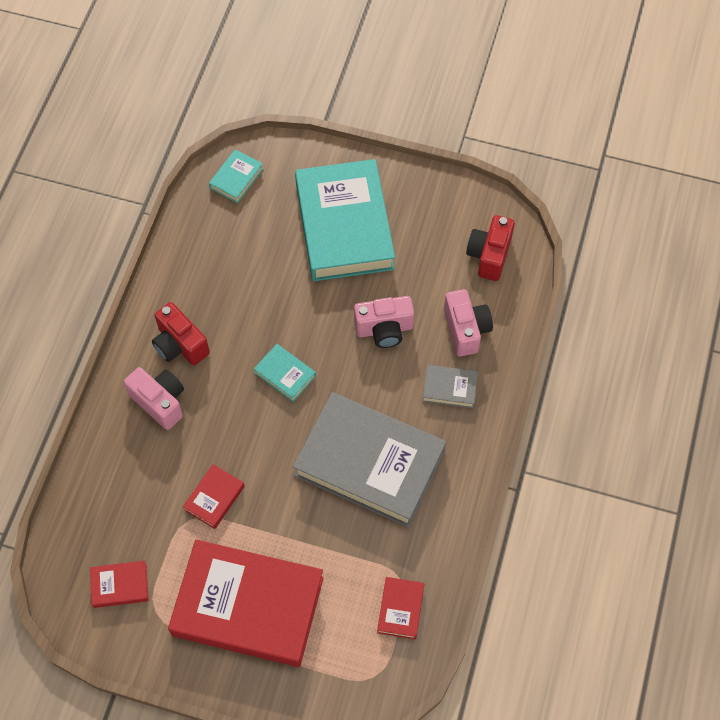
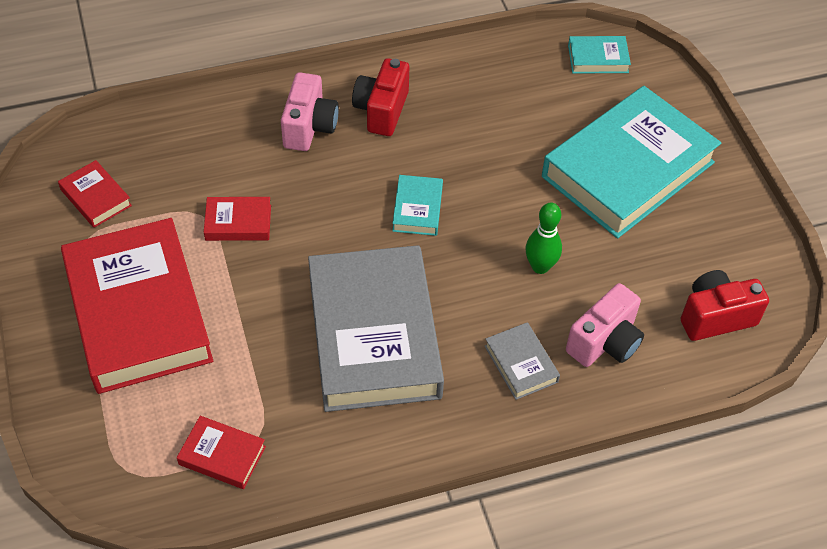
camera: 55 degrees right, 10 degrees down
(384, 329) = (540, 266): pink camera -> green bowling pin
(400, 609) = (222, 455): red book -> red book turned 45 degrees clockwise

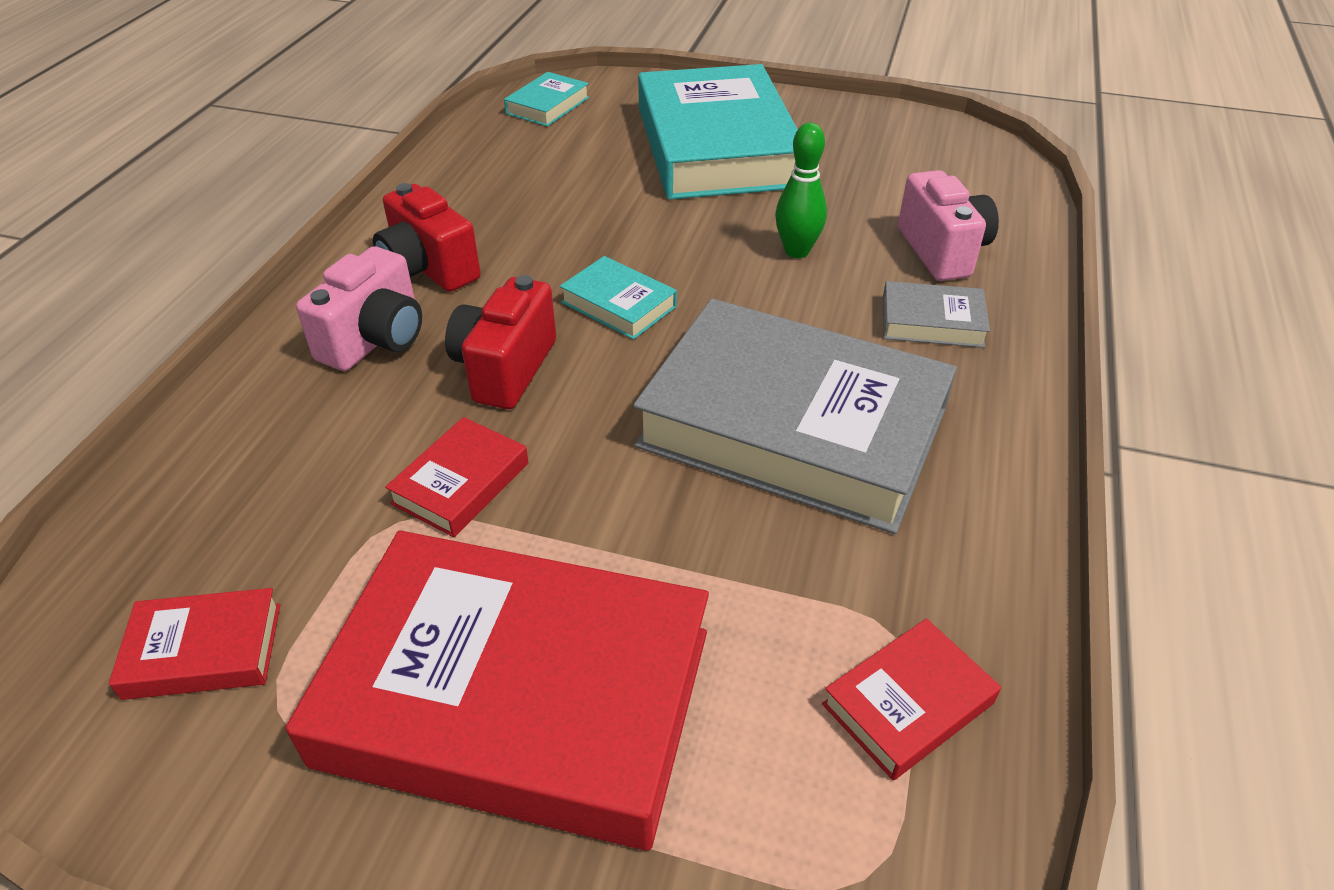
camera: 55 degrees left, 10 degrees down
(309, 127) = (375, 339): pink camera -> pink camera turned 75 degrees clockwise
(715, 317) = (958, 174): red camera -> red camera (505, 369)

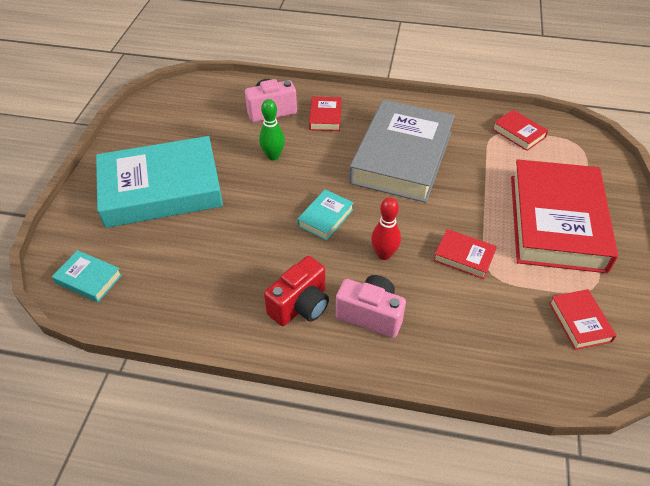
camera: 95 degrees left, 5 degrees up
(505, 369) = (384, 254): red camera -> red bowling pin
(932, 322) = (325, 117): grey book -> red book

